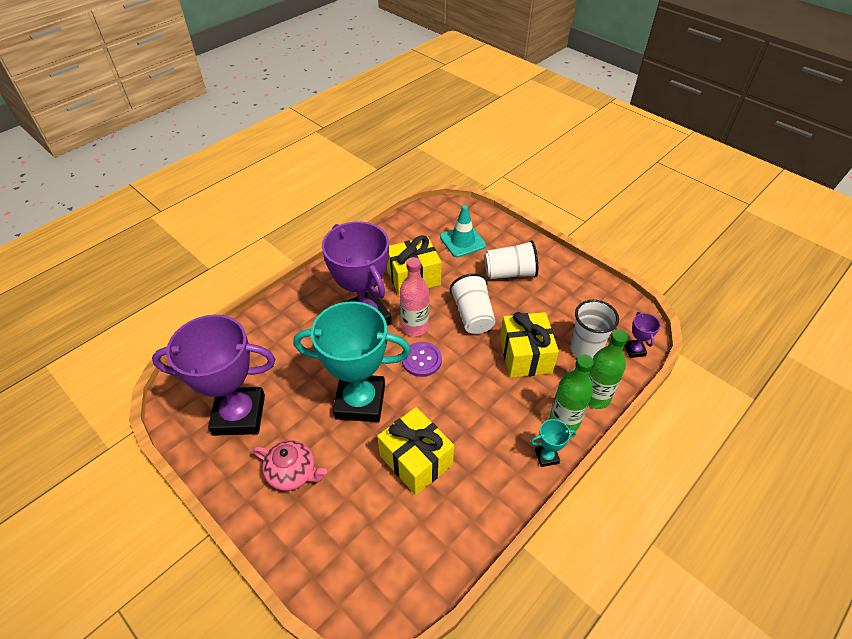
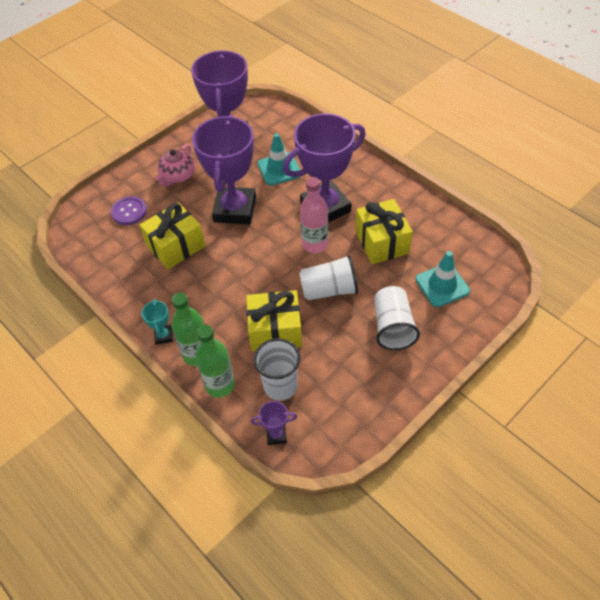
camera: 95 degrees right, 5 degrees up
(299, 361) = (279, 169): none -> turquoise traffic cone
(360, 401) = (235, 209): turquoise trophy -> purple trophy
(421, 360) = (275, 249): purple button -> purple button (129, 212)

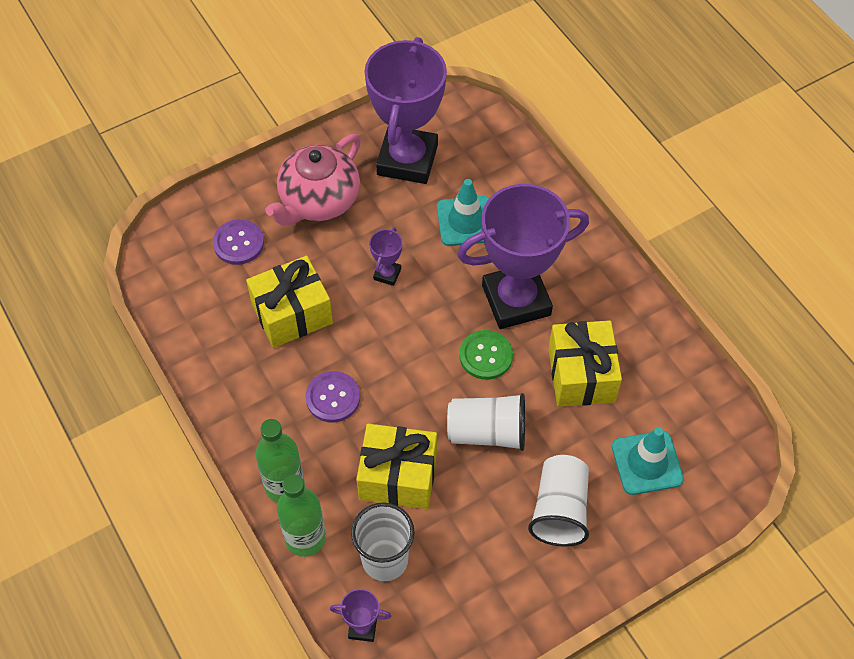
camera: 10 degrees right, 5 degrees up
(163, 336) = (246, 448): turquoise trophy -> none
(178, 176) = (318, 201): pink teapot -> pink teapot, size x1.51
(217, 291) = (333, 398): none -> purple button
(235, 209) = (387, 274): purple trophy -> purple trophy, size x0.40
(315, 244) = (486, 356): pink bottle -> green button

